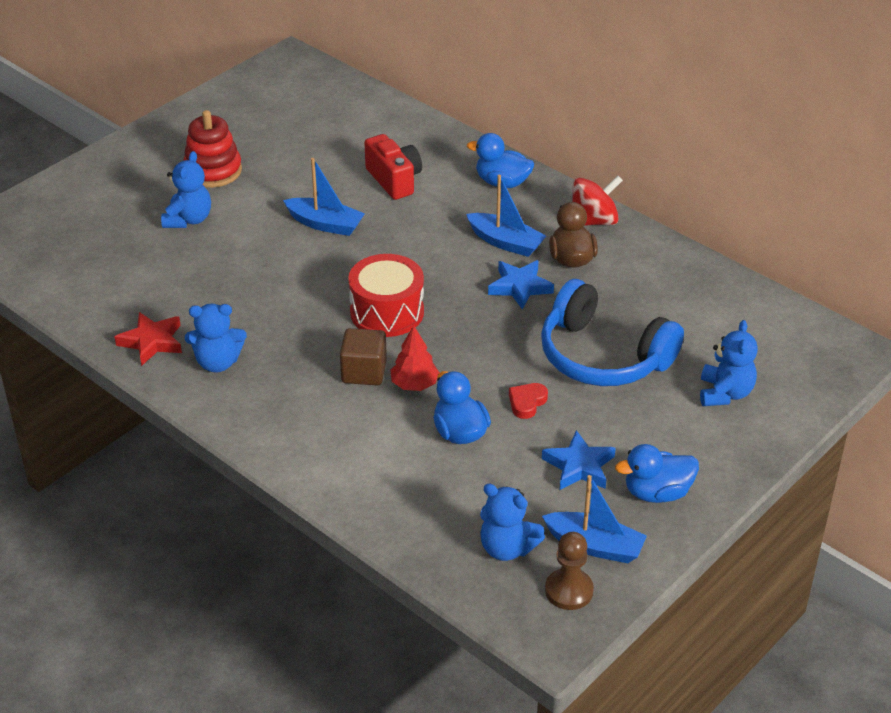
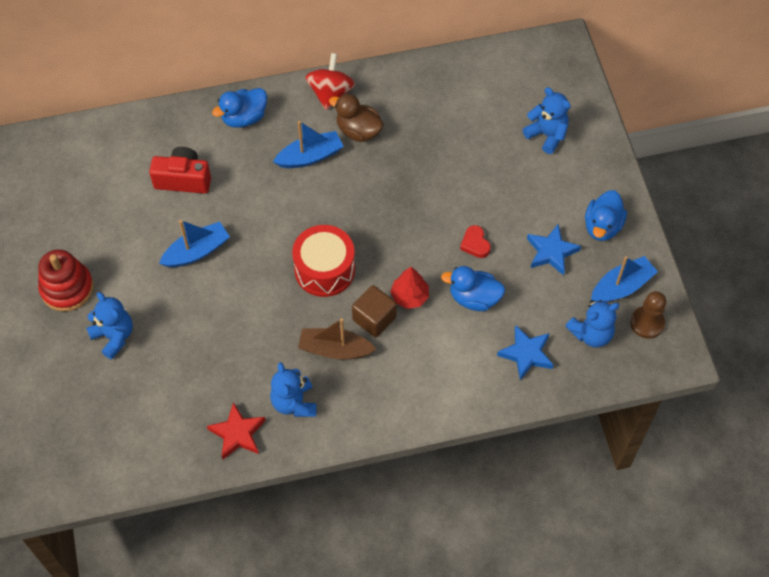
camera: 55 degrees left, 20 degrees up
(218, 362) = (294, 403): blue teddy bear -> blue teddy bear turned 135 degrees clockwise
(302, 361) = (335, 349): none -> brown boat
(520, 287) = (362, 177): blue star -> blue star (526, 354)
(603, 356) = (465, 175): blue headphones -> none

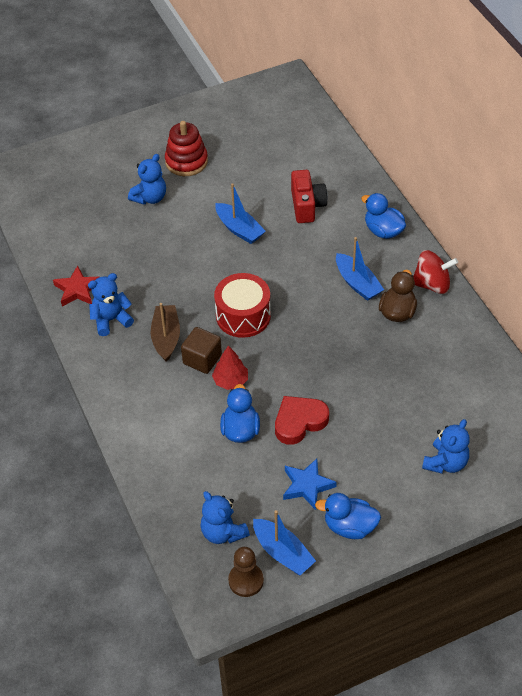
camera: 80 degrees right, 10 degrees down
(475, 244) = (299, 422): red heart -> red heart, size x1.73
(526, 354) = (190, 480): blue star -> none

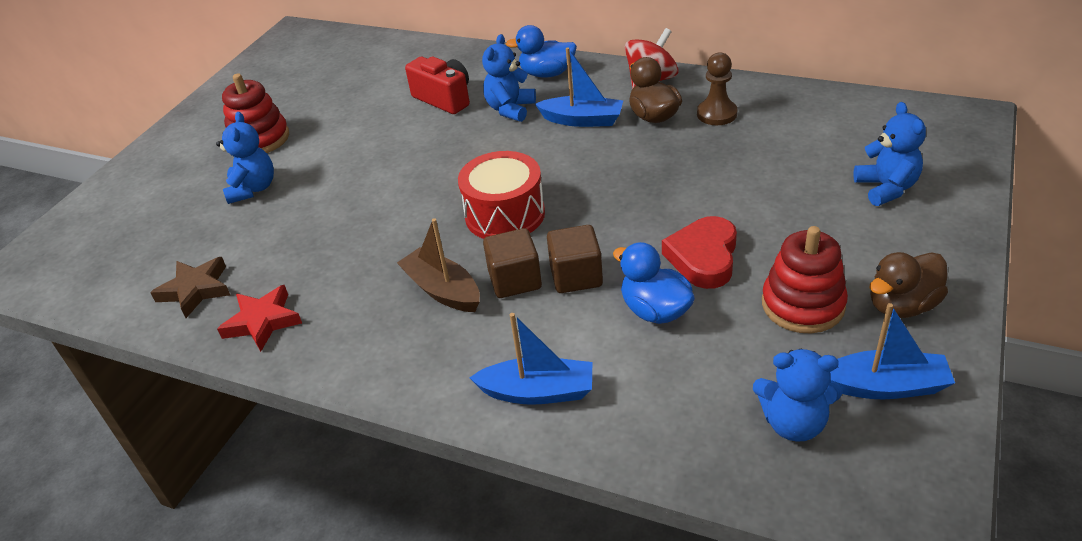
camera: 40 degrees left, 10 degrees down
(68, 246) = (196, 290): none -> brown star
(111, 320) = (348, 320): blue teddy bear -> blue teddy bear (510, 109)
(230, 381) = (576, 276): red tree -> brown cube
(239, 229) = (397, 154): blue boat -> blue boat (538, 392)
(246, 580) = (897, 450): brown pawn -> brown pawn (716, 114)
(307, 486) = (803, 304): blue star -> red stacking toy
(349, 526) = (902, 305): blue duck -> brown duck

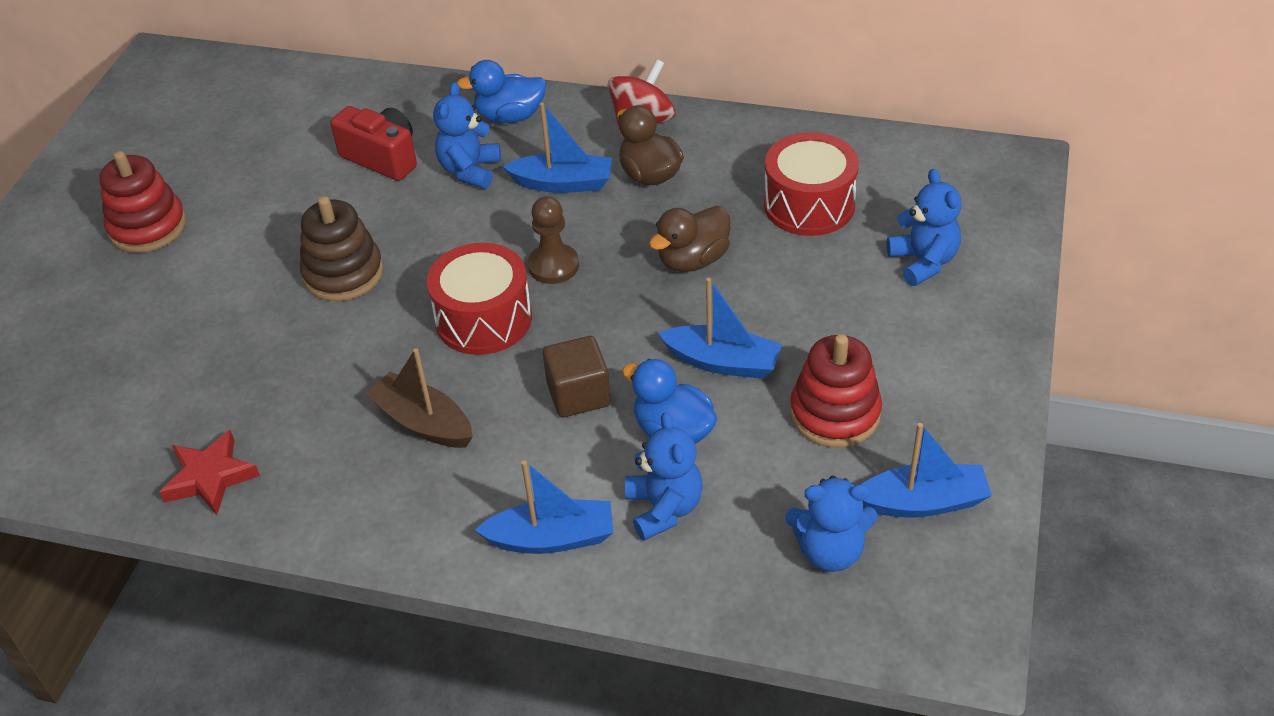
camera: 10 degrees left, 5 degrees up
(196, 290) = (115, 442): brown star -> none
(253, 189) = (156, 299): blue teddy bear -> blue teddy bear (664, 508)
(399, 177) = (343, 273): none -> brown stacking toy
(515, 280) = (507, 404): brown cube -> none
(703, 257) = (722, 362): red heart -> blue boat
(716, 114) = (725, 169): brown pawn -> brown pawn (553, 266)
(786, 142) = (809, 205): none -> red drum
(902, 305) = (940, 407): brown duck -> brown duck (693, 260)

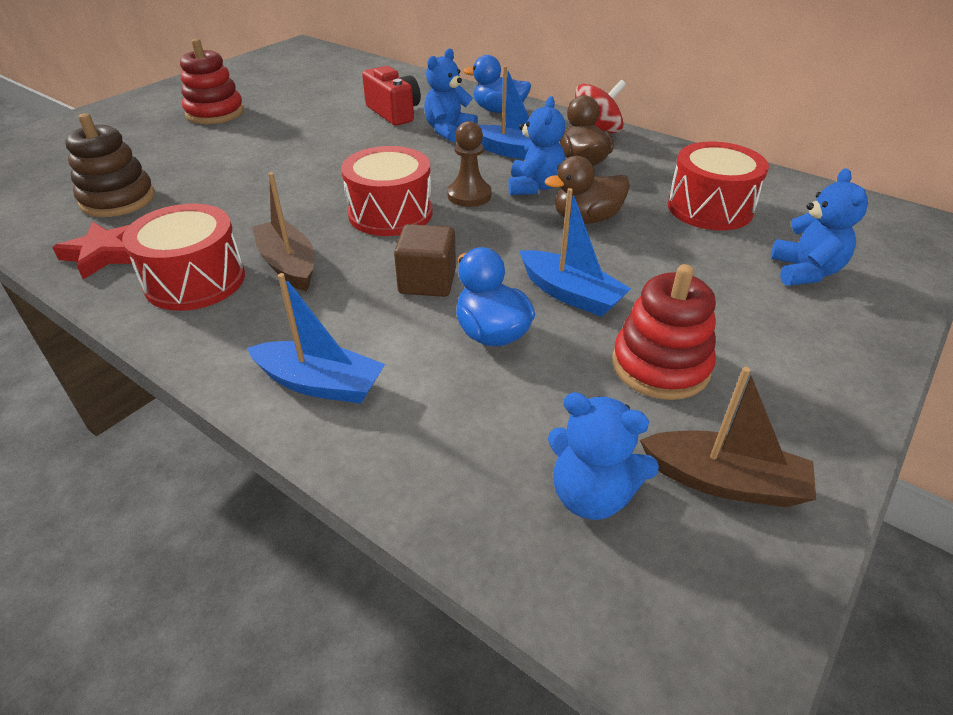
camera: 20 degrees right, 5 degrees down
(340, 474) = (195, 280): none -> red drum
(343, 273) = (313, 163): brown stacking toy -> brown stacking toy (118, 199)
(664, 508) = (441, 394): blue teddy bear -> blue teddy bear (535, 187)
(922, 502) = (724, 481): blue boat -> brown boat

